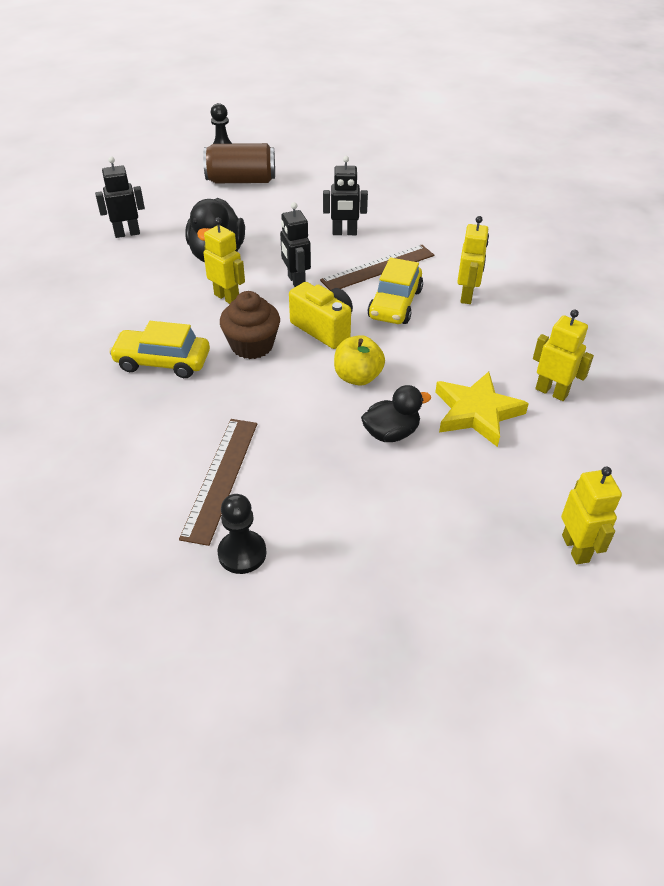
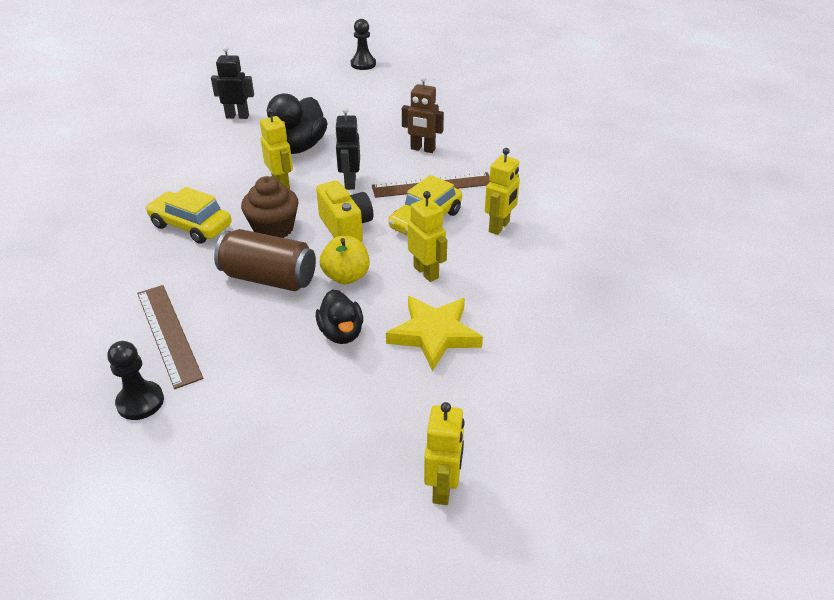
camera: 20 degrees right, 5 degrees down
(221, 478) = (168, 334): brown ruler -> brown ruler turned 60 degrees counterclockwise
(241, 180) = (362, 89): brown can -> brown can (269, 278)
(344, 233) = (422, 149): black robot -> brown robot
(391, 433) = (341, 333): black duck -> black duck turned 75 degrees clockwise
(551, 392) = (522, 333): yellow robot -> yellow robot (426, 272)

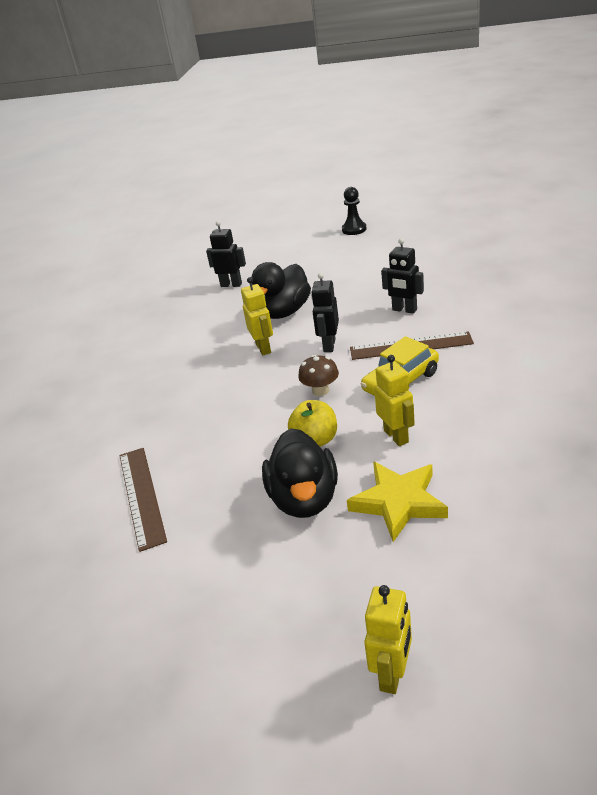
camera: 15 degrees right, 5 degrees down
(140, 402) = (107, 563): black pawn -> none
(191, 226) = (176, 390): yellow car -> none
(269, 278) = (241, 441): brown can -> none
(273, 229) = (251, 392): brown cupcake -> none
(341, 333) = (304, 499): black duck -> black duck, size x1.59
(346, 228) = (320, 390): yellow camera -> brown mushroom
(422, 149) = (404, 310): brown robot -> black robot
(499, 227) = (477, 388): yellow robot -> none

